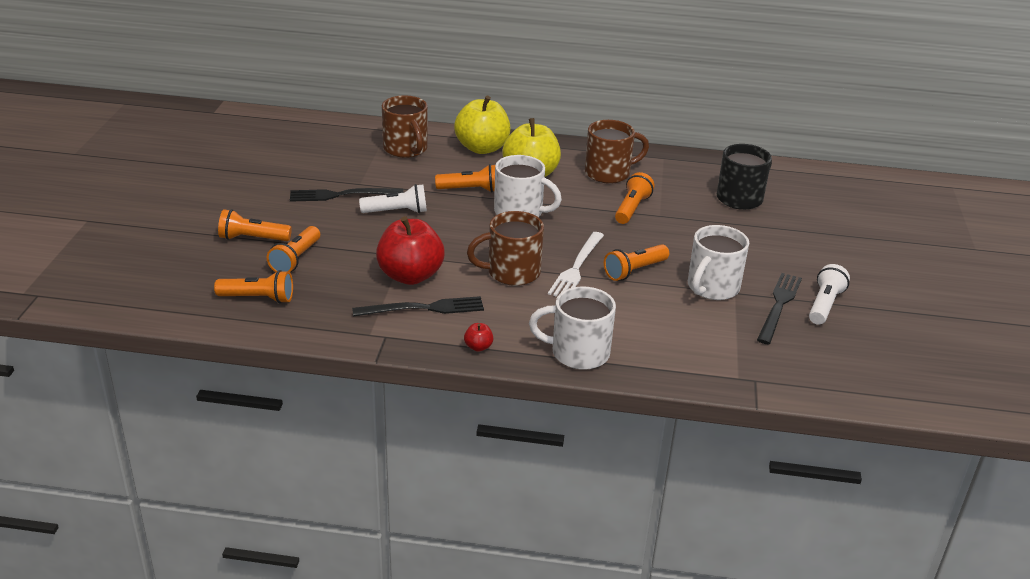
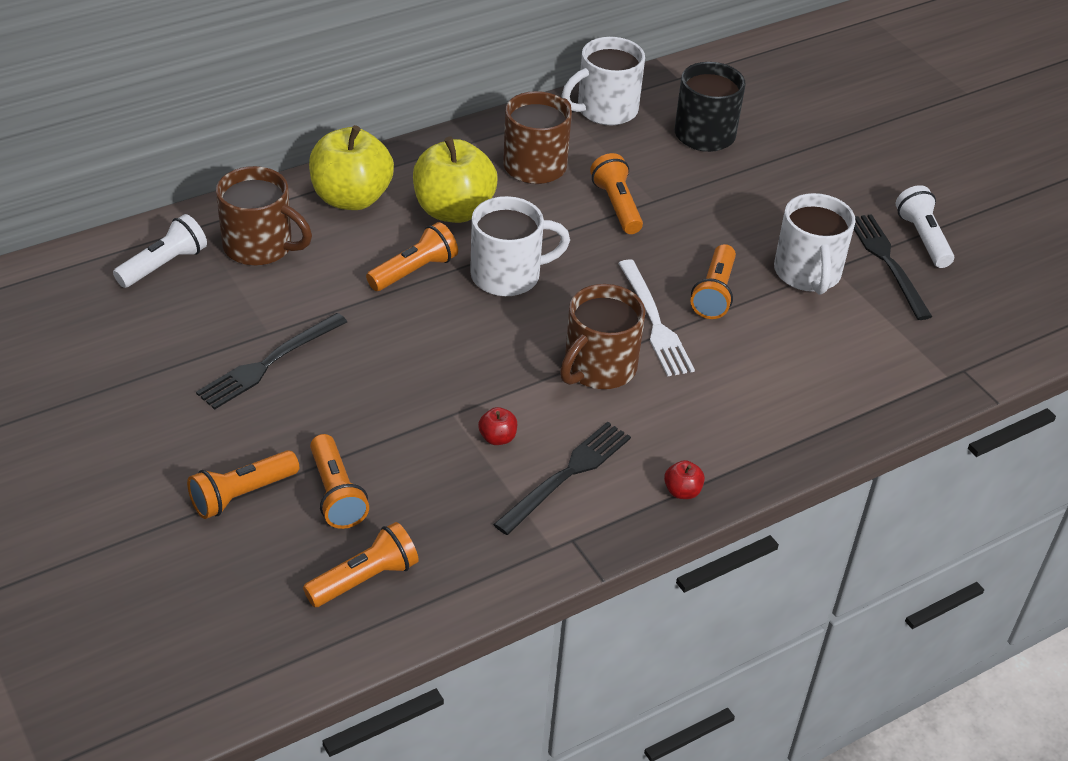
camera: 40 degrees left, 10 degrees up
(397, 212) = (368, 352): white flashlight -> white flashlight (164, 265)
(410, 276) = (497, 438): red apple -> red apple, size x0.40
(578, 353) = (782, 437): white mug -> white mug (605, 110)

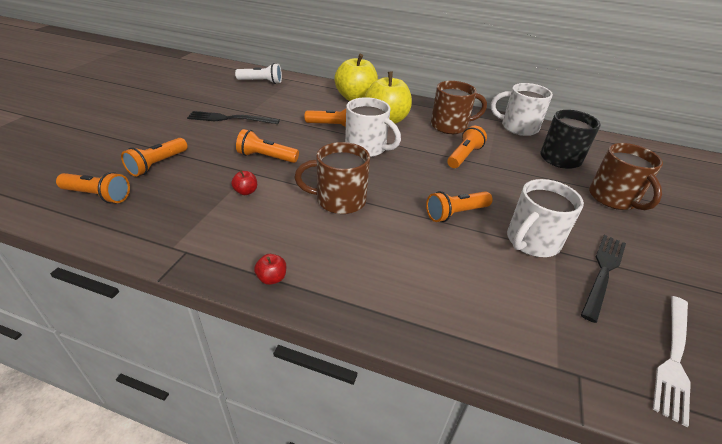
camera: 50 degrees right, 5 degrees down
(242, 494) = (136, 143): orange flashlight -> orange flashlight (266, 157)
(260, 247) = (298, 93): brown mug -> brown mug (613, 198)
(567, 475) = (240, 226): black fork -> none
(654, 322) = (401, 203): white fork -> white fork (673, 357)
(922, 238) = (654, 278): white flashlight -> none

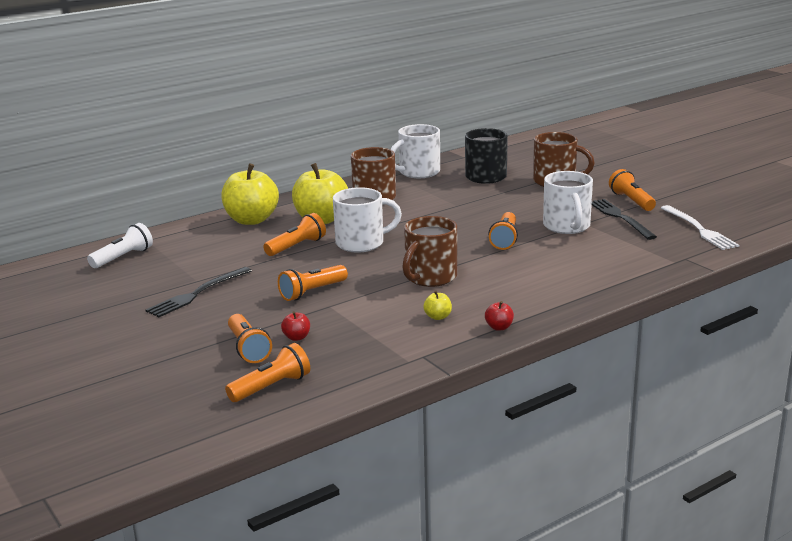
camera: 50 degrees left, 15 degrees down
(246, 191) = (362, 314): red apple -> red apple (296, 337)
(267, 232) = (438, 317): none -> yellow apple
(464, 156) = (432, 209): orange flashlight -> orange flashlight (631, 201)

